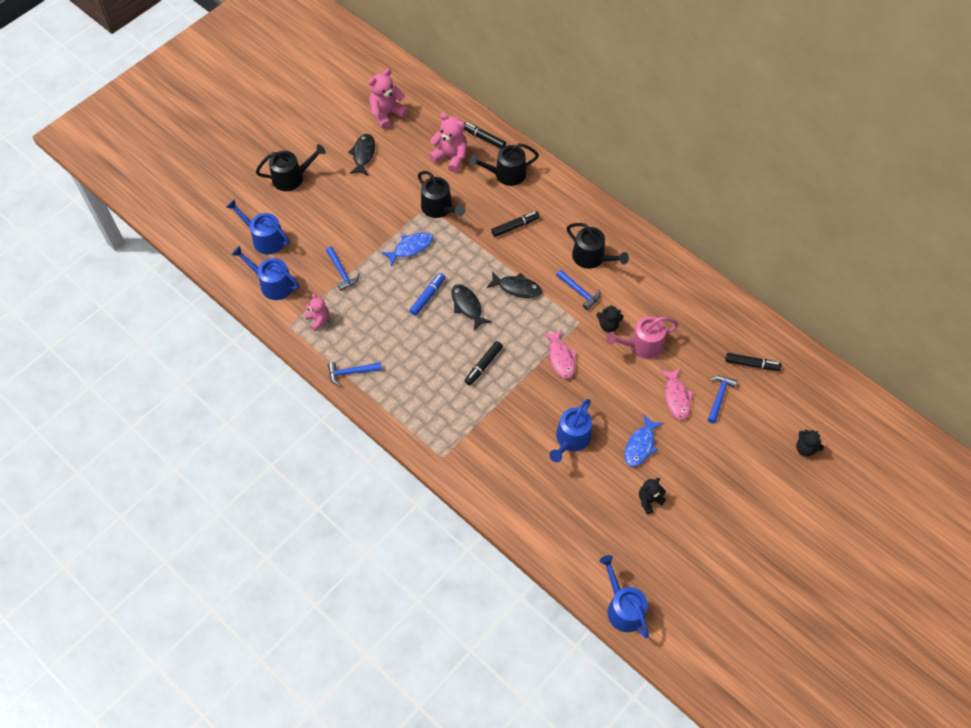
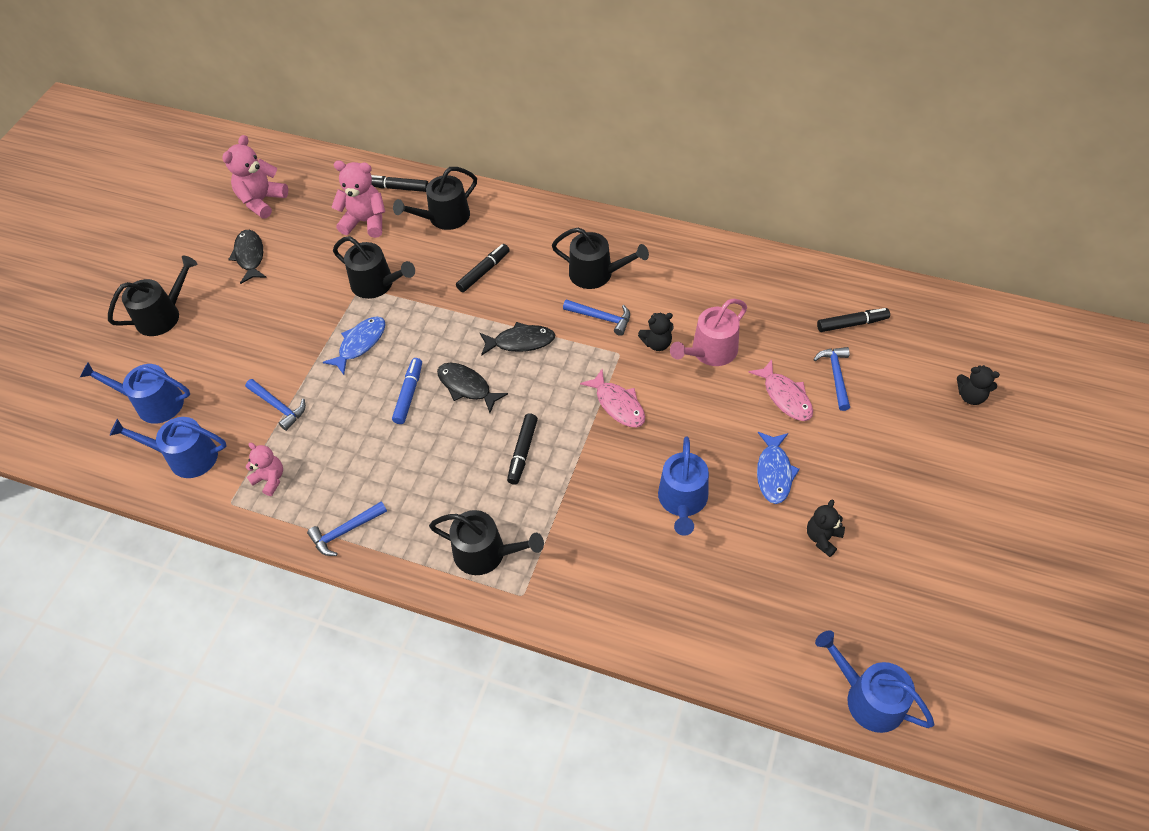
camera: 20 degrees left, 5 degrees down
(431, 422) = (486, 553): none -> black watering can

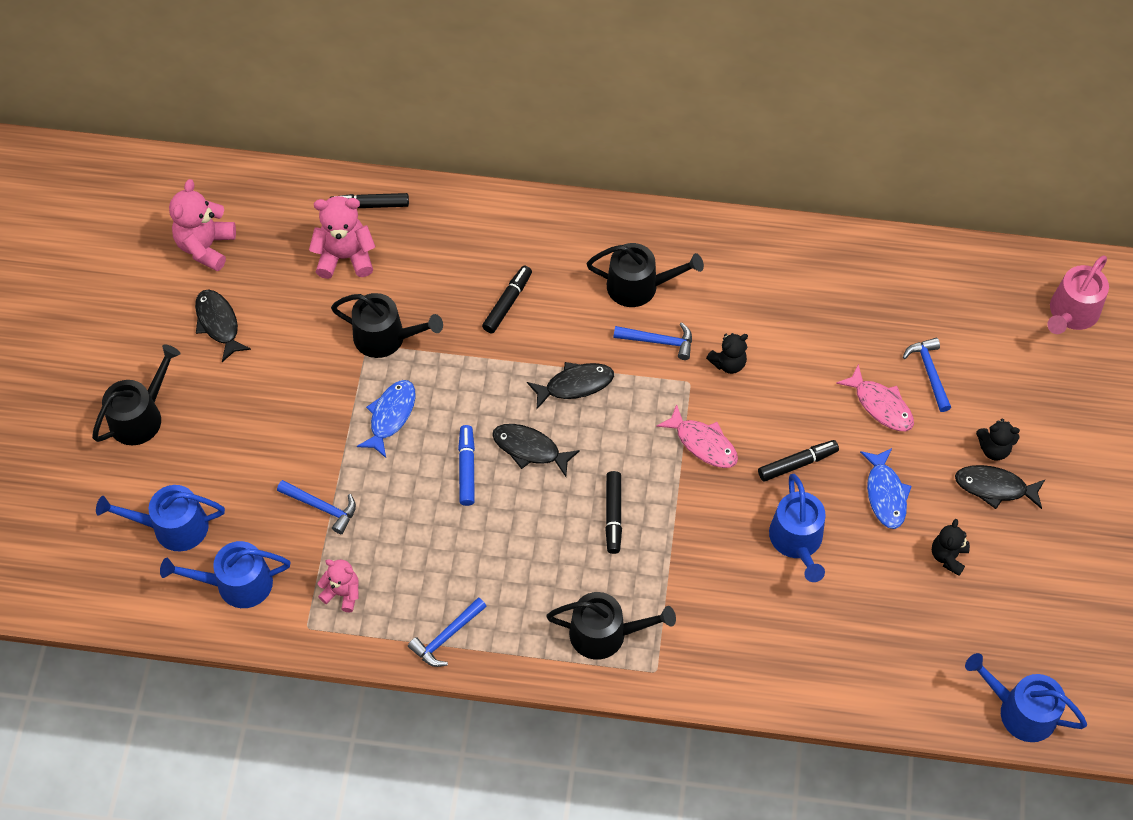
camera: 15 degrees left, 5 degrees up
(444, 217) = (439, 238): black watering can -> none
(710, 351) = (789, 364): pink watering can -> pink watering can (1071, 313)
(851, 324) = (935, 307): black marker -> black marker (797, 464)
(879, 483) = (994, 487): none -> black fish
(970, 396) = (1073, 374): black teddy bear -> black teddy bear (993, 449)

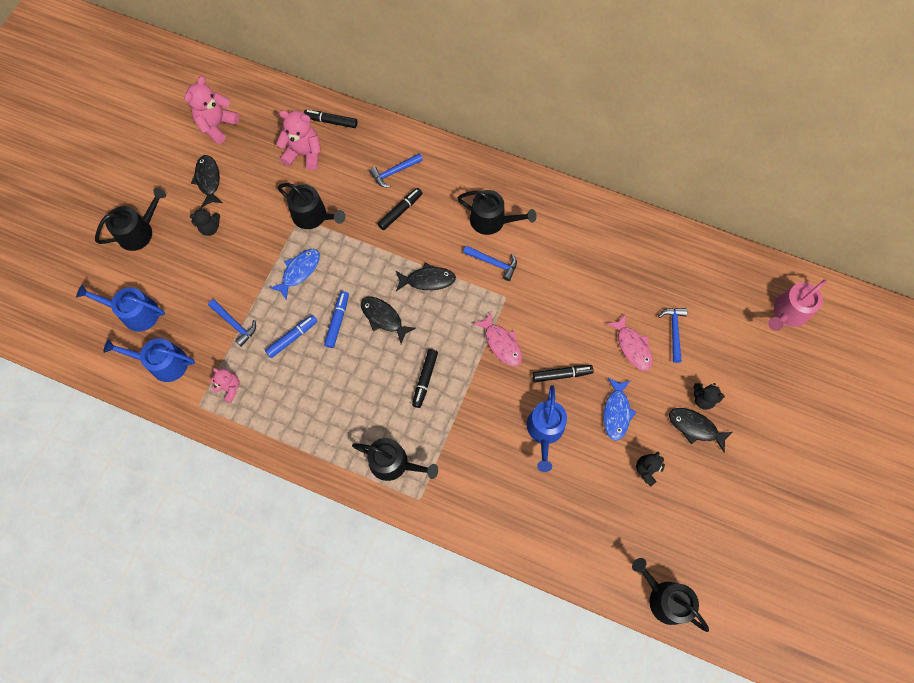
camera: 15 degrees right, 10 degrees up
(410, 506) = (292, 338): none -> blue marker
(446, 637) = (287, 437): blue hammer -> blue hammer (394, 172)
(728, 363) = (536, 290): black teddy bear -> black teddy bear (210, 228)
(1020, 711) = (664, 598): blue watering can -> black watering can

